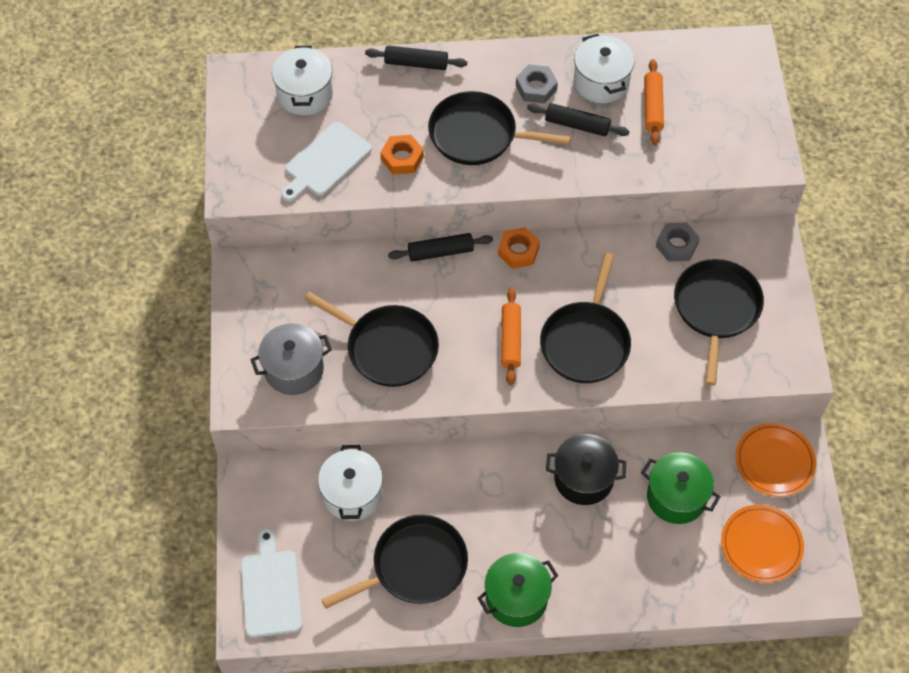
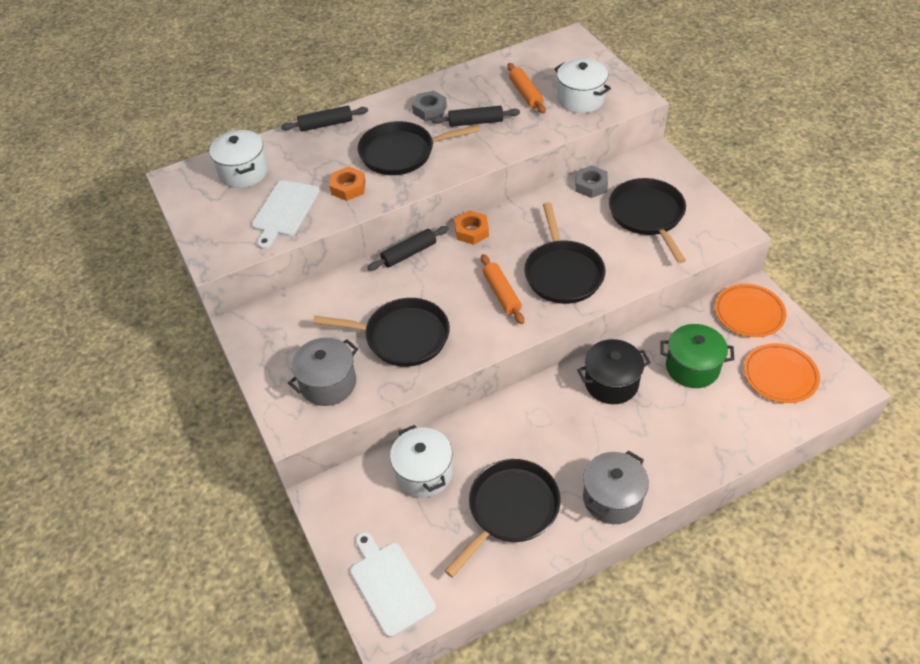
camera: 20 degrees left, 10 degrees down
(516, 598) = (612, 498): green pot -> grey pot
(601, 82) = (477, 91): white pot -> white pot (580, 99)

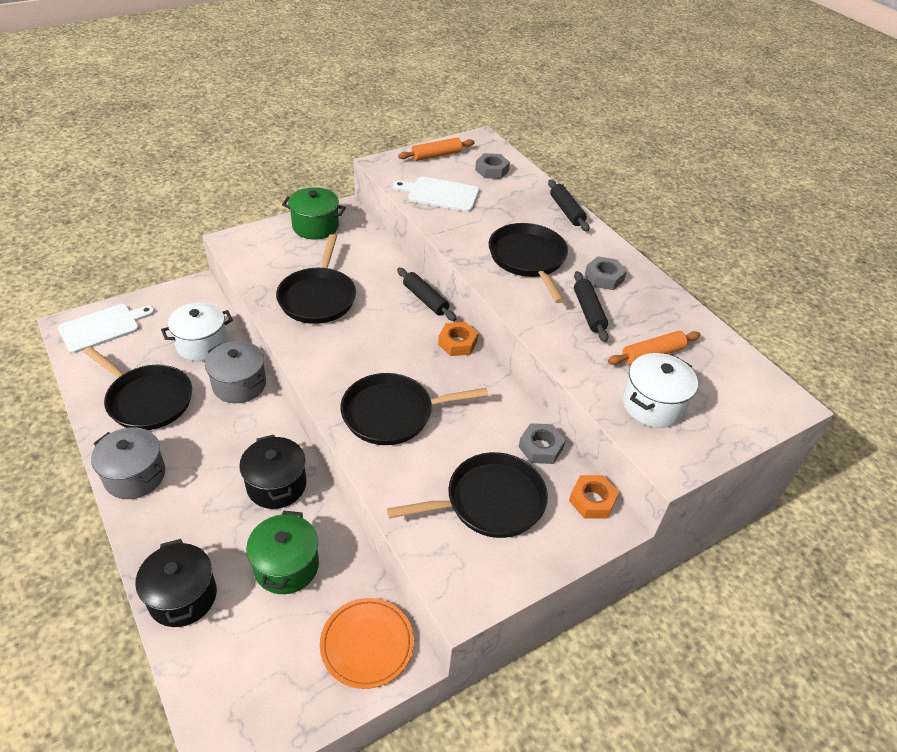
camera: 80 degrees right, 5 degrees down
(244, 172) = (491, 170): white pot -> grey nut
(273, 349) = (315, 226): none -> green pot
(328, 383) = (273, 257): grey pot -> grey pot (239, 385)
(348, 187) = (473, 228): orange nut -> orange nut (592, 500)
(501, 293) = (366, 364): orange rolling pin -> orange rolling pin (436, 155)
(733, 434) = (182, 597): none -> black pot
(780, 376) = (258, 665): orange plate -> none

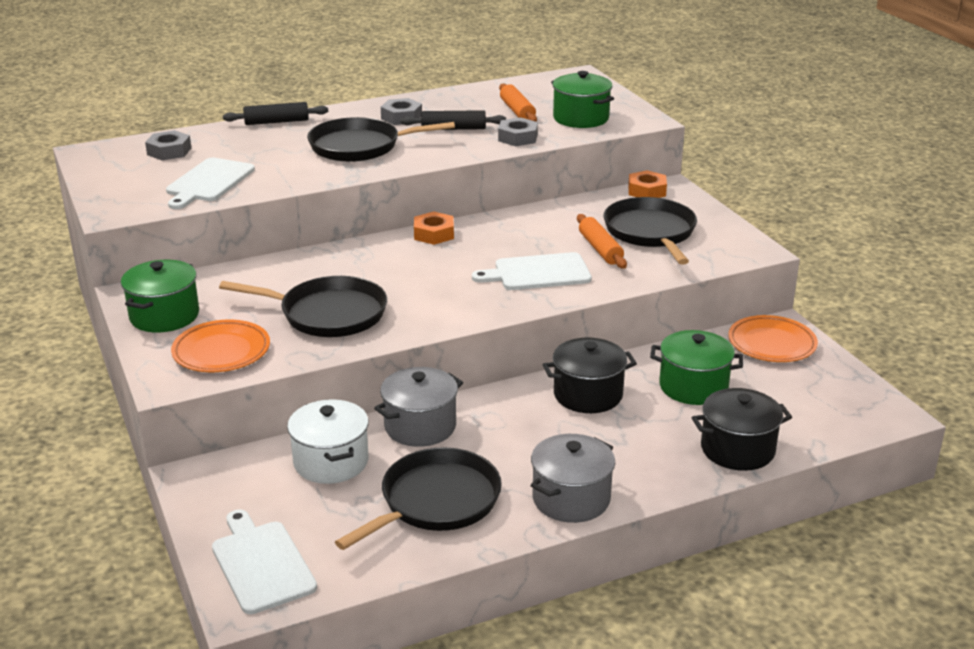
camera: 80 degrees left, 15 degrees down
(268, 256) = (221, 351): none -> orange plate
(392, 414) = (538, 273): black pan -> white cutting board
(425, 299) = (353, 247): black rolling pin -> none
(436, 155) = (112, 180): orange rolling pin -> orange rolling pin (600, 249)
(540, 447) = (586, 206): grey nut -> grey nut (517, 138)
(653, 405) = (581, 118): white pot -> green pot

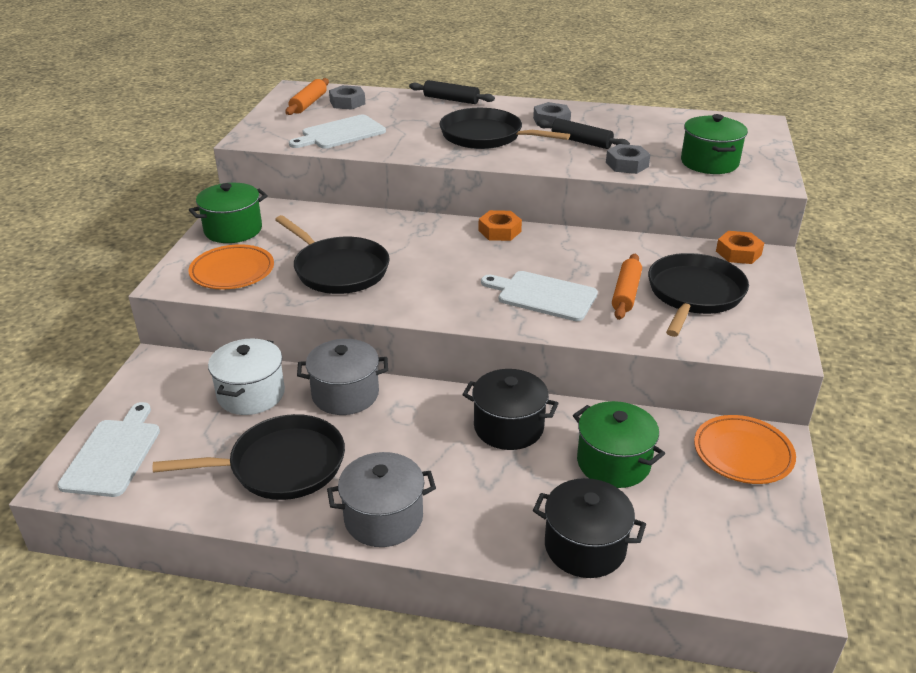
camera: 35 degrees right, 5 degrees up
(517, 111) = (658, 141): orange rolling pin -> orange rolling pin (308, 103)

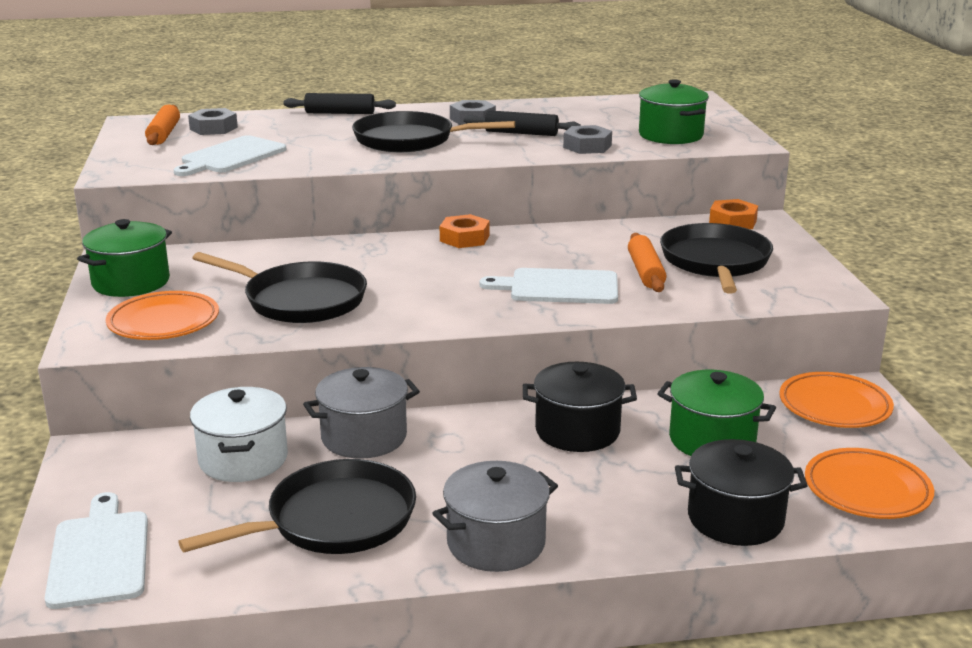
camera: 20 degrees left, 10 degrees down
(718, 548) = (867, 490): none -> orange plate

